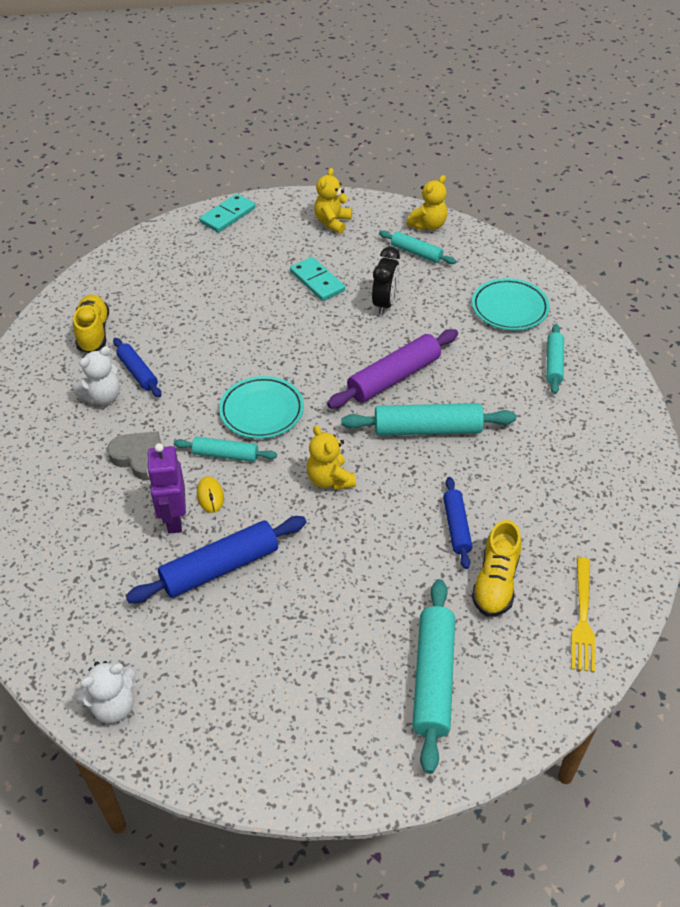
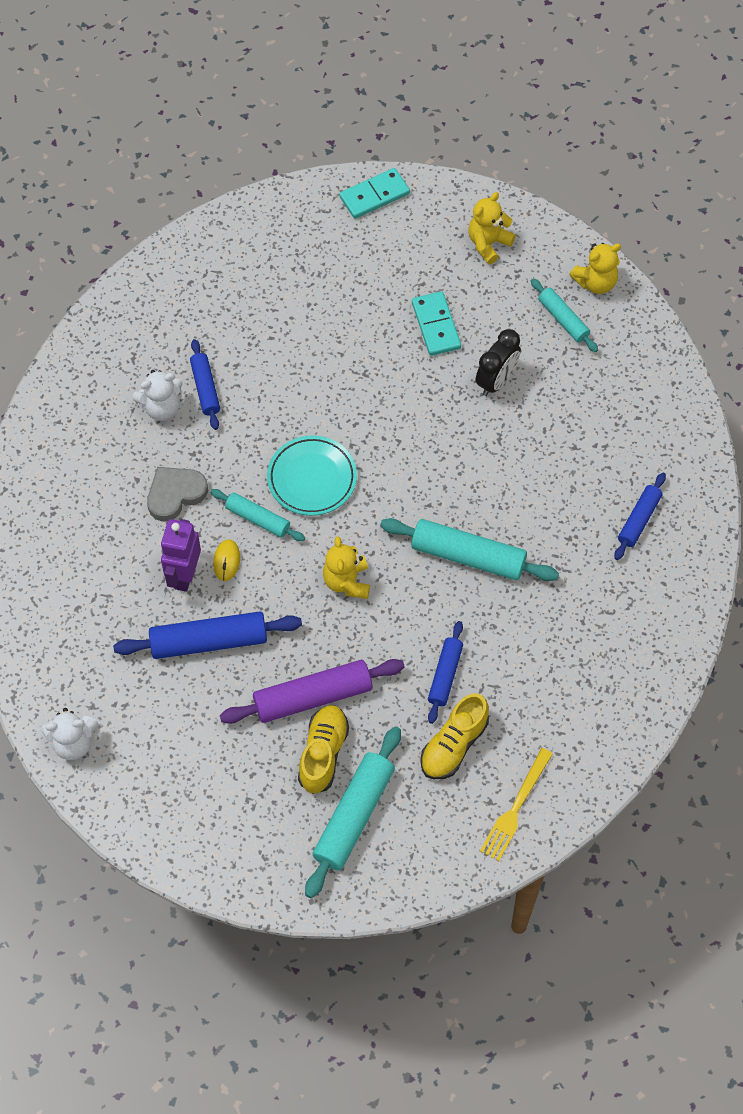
camera: 20 degrees right, 15 degrees up
(93, 332) = (176, 320): yellow shoe -> yellow shoe (323, 753)
(140, 457) = (175, 494): grey heart -> grey heart turned 90 degrees counterclockwise
(394, 377) = (462, 481): purple rolling pin -> purple rolling pin (313, 696)
(509, 308) = (629, 431): turquoise plate -> none
(553, 363) = (639, 519): turquoise rolling pin -> blue rolling pin

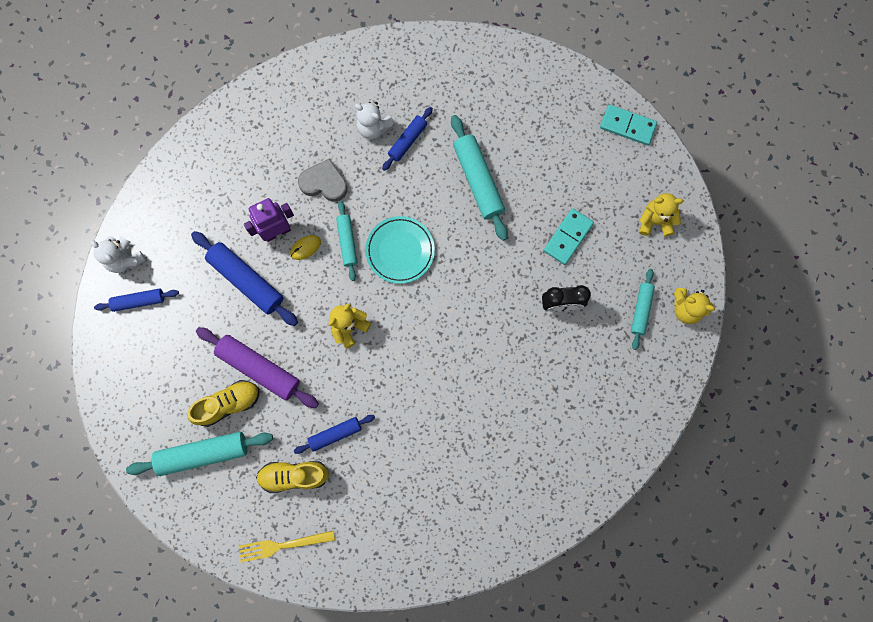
camera: 50 degrees right, 15 degrees up
(468, 556) = (425, 384): turquoise rolling pin -> turquoise rolling pin (478, 181)
(639, 519) = (538, 468): blue rolling pin -> blue rolling pin (139, 301)

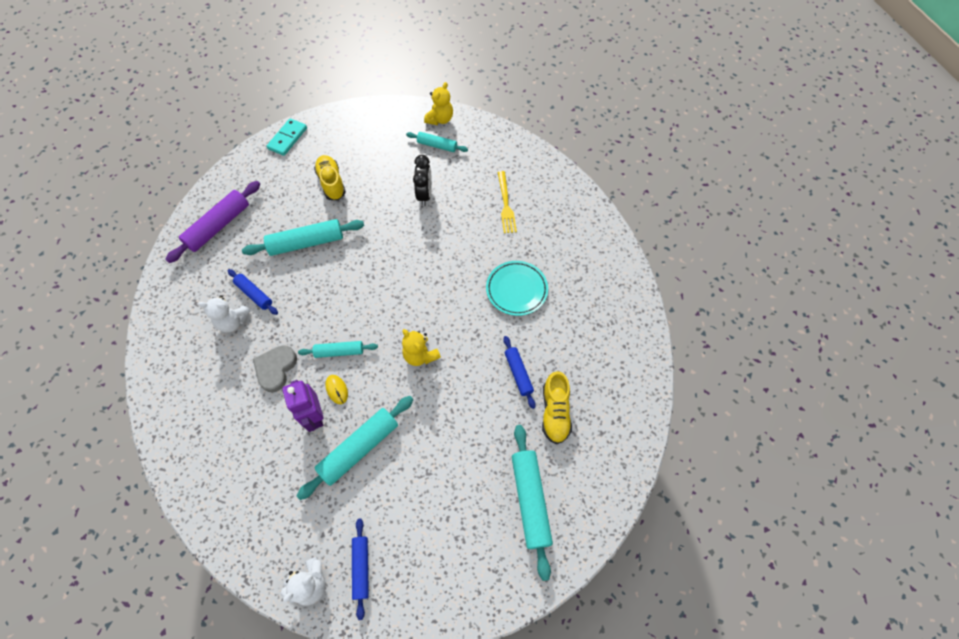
camera: 85 degrees left, 15 degrees down
(228, 404) = (482, 472): yellow shoe -> yellow shoe (331, 183)
(247, 280) = (359, 448): blue rolling pin -> turquoise rolling pin
(259, 368) = (450, 440): purple rolling pin -> purple rolling pin (218, 226)
(283, 545) = (618, 425): yellow fork -> yellow fork (505, 204)
(373, 127) = (233, 322): white teddy bear -> white teddy bear turned 60 degrees clockwise
(400, 251) = (357, 308): turquoise plate -> turquoise plate (516, 290)
(568, 237) = (370, 185): turquoise domino -> none
(655, 221) = (369, 130): yellow teddy bear -> none

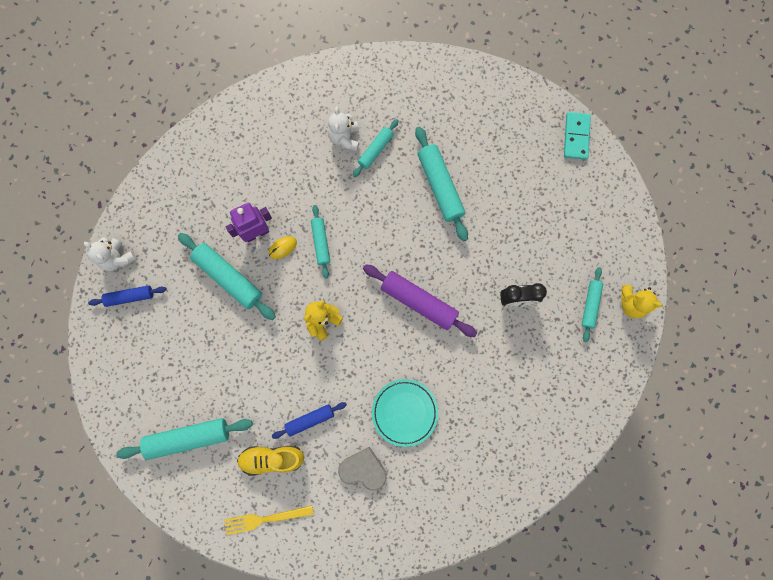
camera: 85 degrees right, 15 degrees up
(218, 226) = (451, 96): purple rolling pin -> purple rolling pin (419, 302)
(254, 294) = (375, 150): blue rolling pin -> turquoise rolling pin
(276, 369) = (299, 188): grey heart -> grey heart (363, 469)
(288, 138) = (576, 137): turquoise domino -> turquoise domino turned 75 degrees clockwise
(331, 183) = (520, 196): yellow shoe -> none
(505, 204) = (515, 393): yellow fork -> yellow fork (265, 518)

